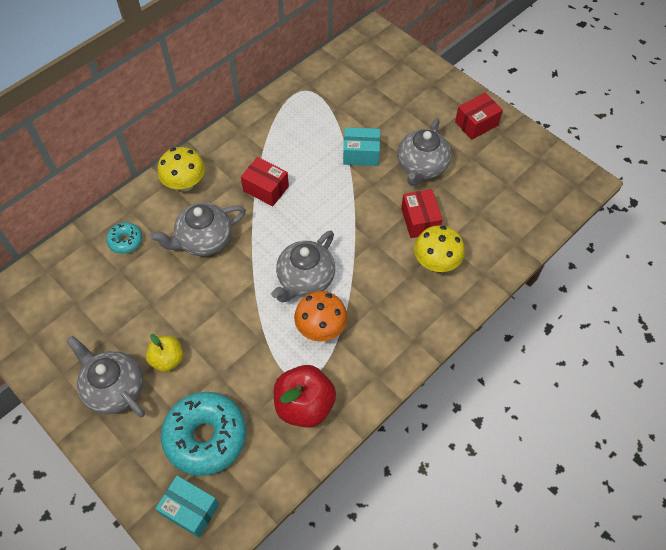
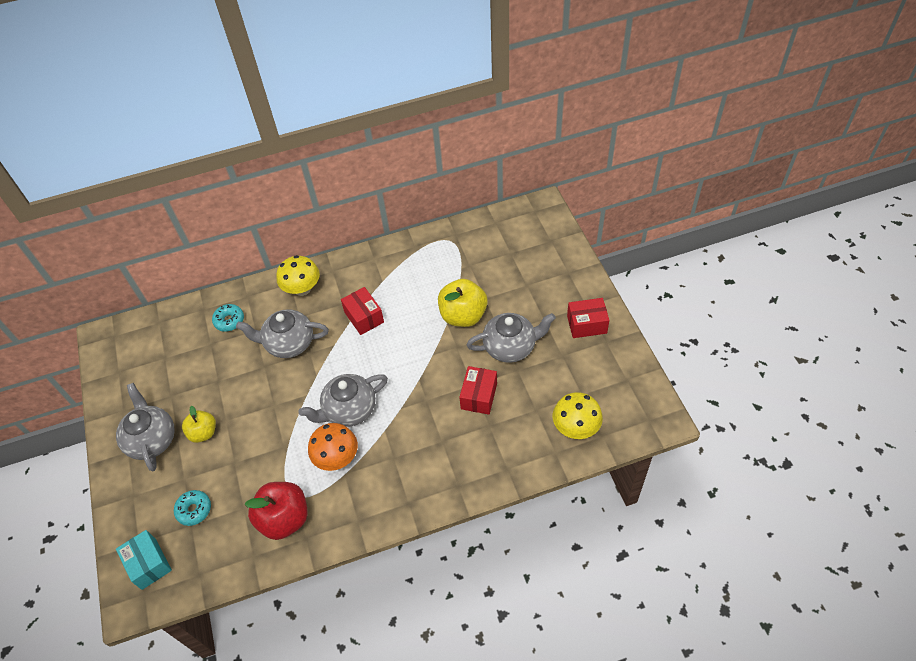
camera: 30 degrees right, 5 degrees down
(206, 437) = (194, 510): turquoise donut -> turquoise donut, size x0.49
(361, 154) = (463, 315): turquoise box -> yellow apple
(421, 167) = (510, 347): grey teapot -> grey teapot turned 150 degrees counterclockwise
(436, 262) = (470, 440): yellow mushroom -> yellow mushroom (575, 428)

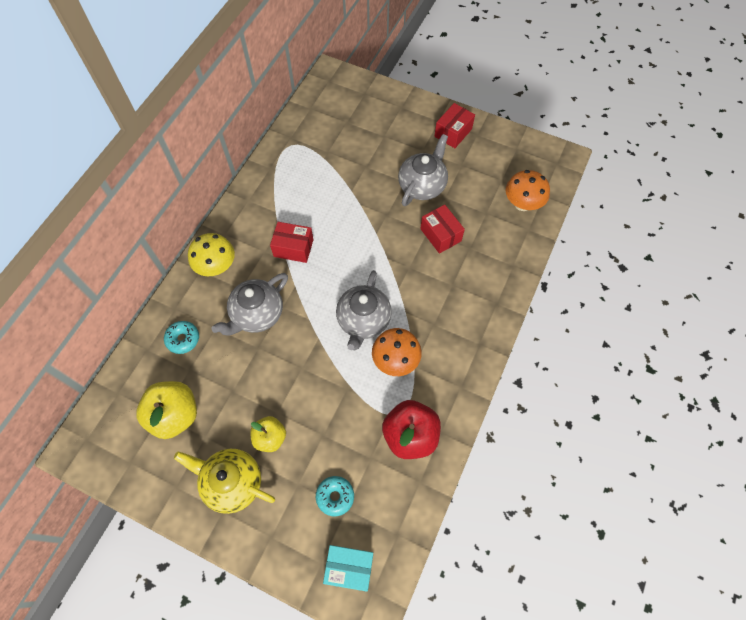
camera: 50 degrees left, 10 degrees up
(152, 439) = (232, 482): grey teapot -> yellow teapot
(463, 315) = (365, 190): yellow apple -> yellow apple (175, 415)
(575, 428) = (522, 204): yellow mushroom -> orange mushroom

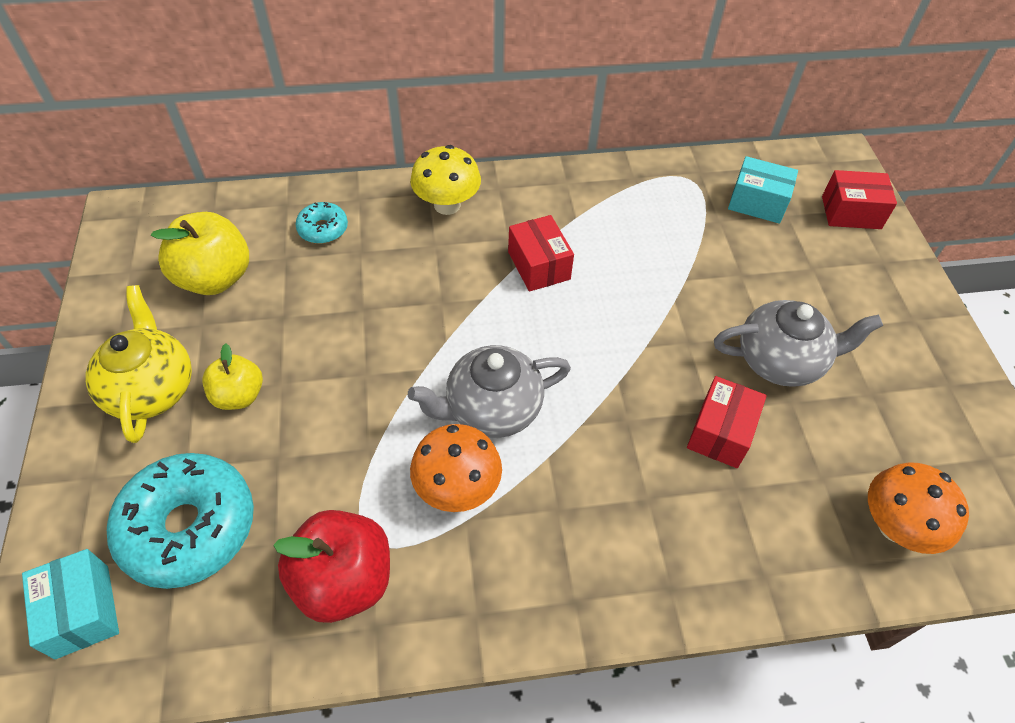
camera: 55 degrees right, 10 degrees down
(257, 314) = (410, 281): grey teapot -> none
(329, 128) = (757, 203): none -> turquoise box
(335, 496) = (189, 527): turquoise donut -> turquoise donut, size x2.06
(453, 133) = (915, 350): red box -> red box (851, 212)

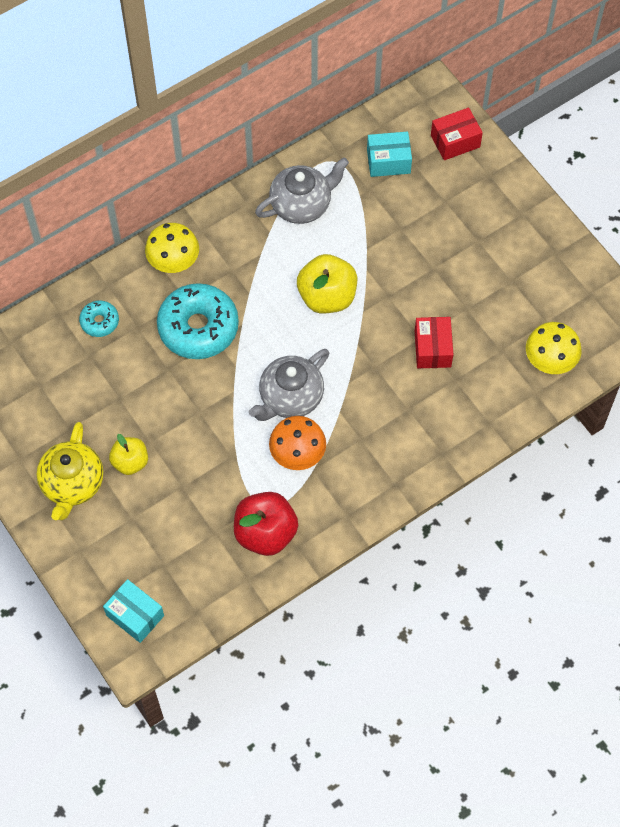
camera: 25 degrees left, 10 degrees up
(151, 389) = (72, 483): yellow teapot -> yellow teapot turned 135 degrees counterclockwise
(189, 527) = (159, 548): turquoise donut -> turquoise donut (198, 327)
(215, 278) = (53, 392): yellow apple -> yellow apple (327, 297)
(539, 265) = (264, 282): red box -> none
(780, 360) = (450, 283): grey teapot -> grey teapot (301, 204)
(895, 526) = (550, 361): orange mushroom -> yellow mushroom

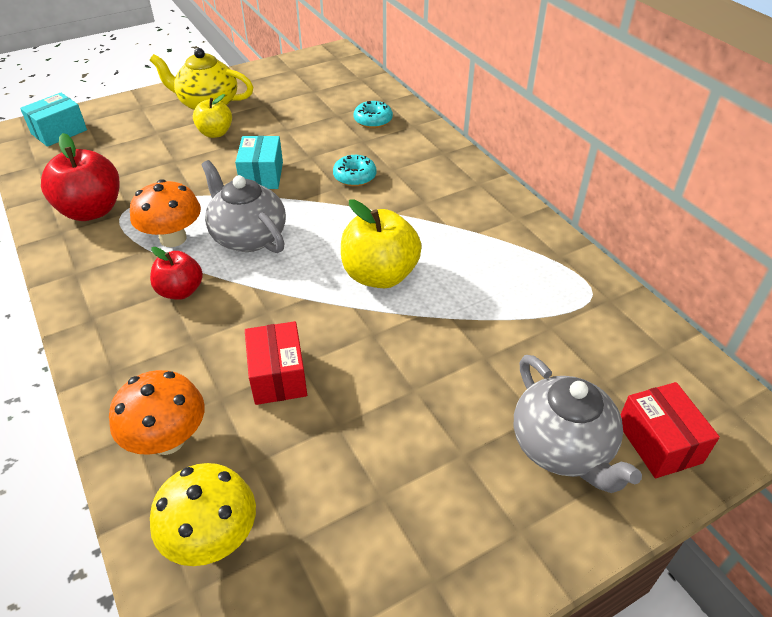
camera: 95 degrees right, 20 degrees down
(174, 262) = (438, 164): yellow mushroom -> none
(198, 327) = (354, 177): turquoise donut -> turquoise donut, size x0.49
(301, 204) = (519, 261): grey teapot -> grey teapot (562, 447)
(359, 431) = (180, 291): none -> red apple
(388, 161) = (602, 353): turquoise box -> turquoise box (262, 175)
(432, 349) = (278, 376): red box -> red box turned 75 degrees clockwise
(491, 402) = (168, 439): none -> orange mushroom

